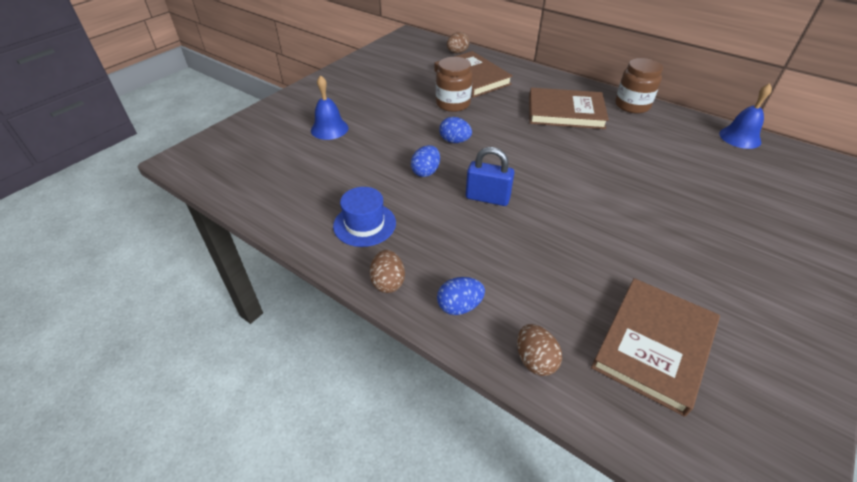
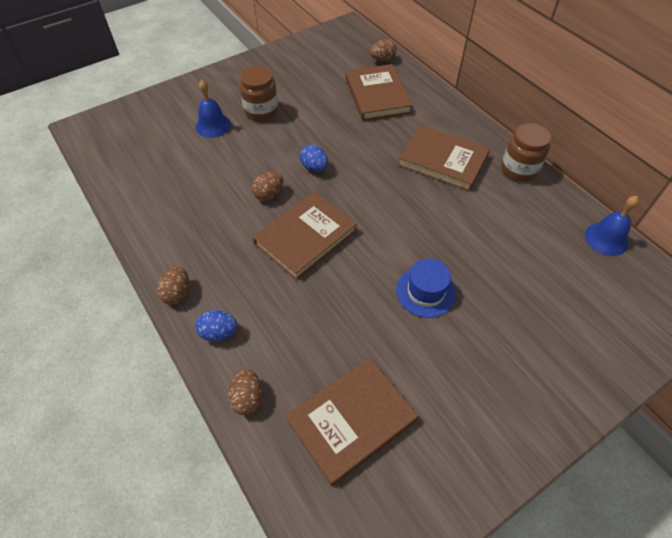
camera: 20 degrees right, 10 degrees up
(364, 224) = (189, 233): blue hat -> blue hat (425, 292)
(426, 172) = (269, 194): blue egg -> brown egg
(453, 104) = (339, 123): brown jar -> brown jar (261, 111)
(487, 198) = (305, 237): blue padlock -> brown book

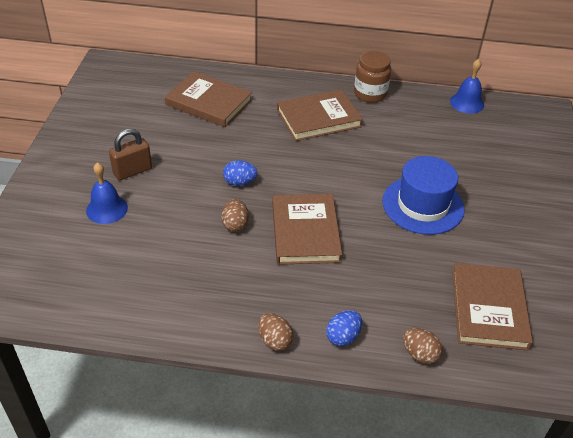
camera: 50 degrees left, 10 degrees down
(261, 111) = (132, 171): brown jar -> brown padlock
(382, 60) = (173, 74): brown egg -> none
(425, 292) = (423, 205): blue hat -> blue hat, size x1.54

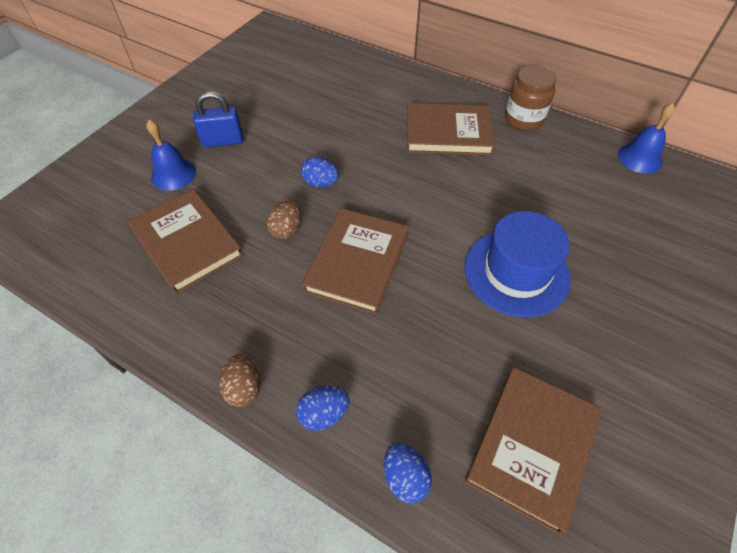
camera: 25 degrees right, 10 degrees up
(132, 171) = (223, 141): brown padlock -> blue padlock
(209, 102) = (341, 88): brown book -> brown book (187, 243)
(419, 354) = (405, 477): brown egg -> blue egg

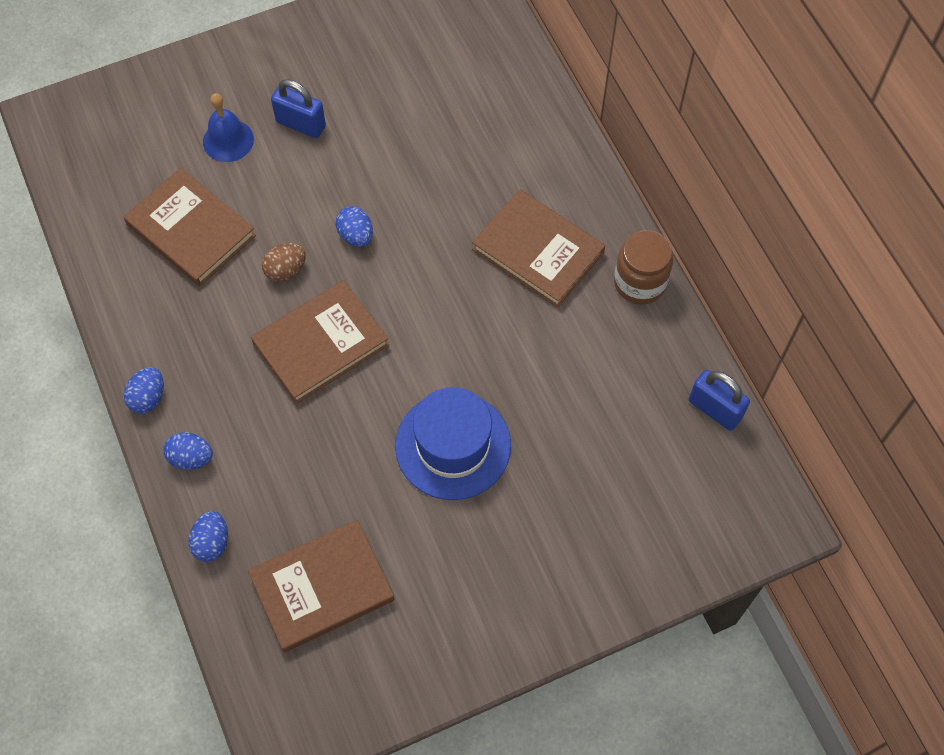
camera: 35 degrees right, 10 degrees up
(187, 243) = (191, 230): brown book -> brown book turned 45 degrees counterclockwise
(244, 388) = (148, 397): brown egg -> blue egg
(639, 158) = (714, 409): blue bell -> blue padlock

